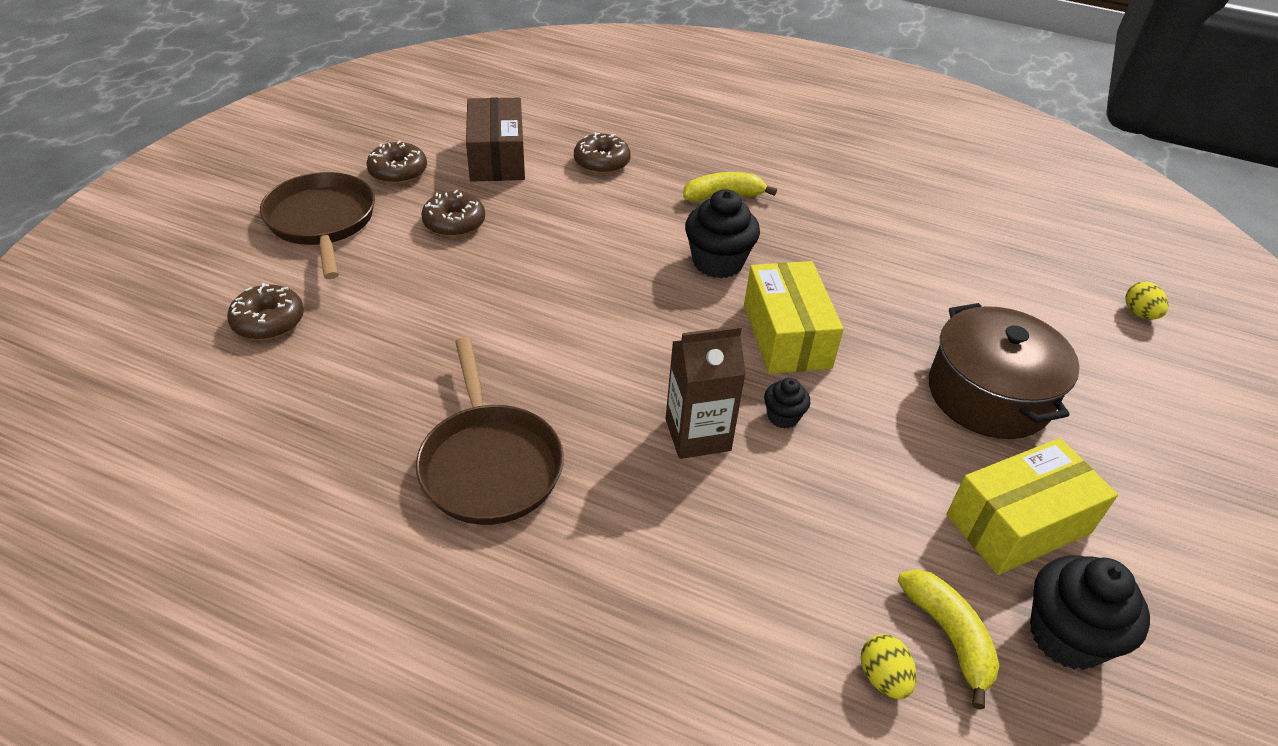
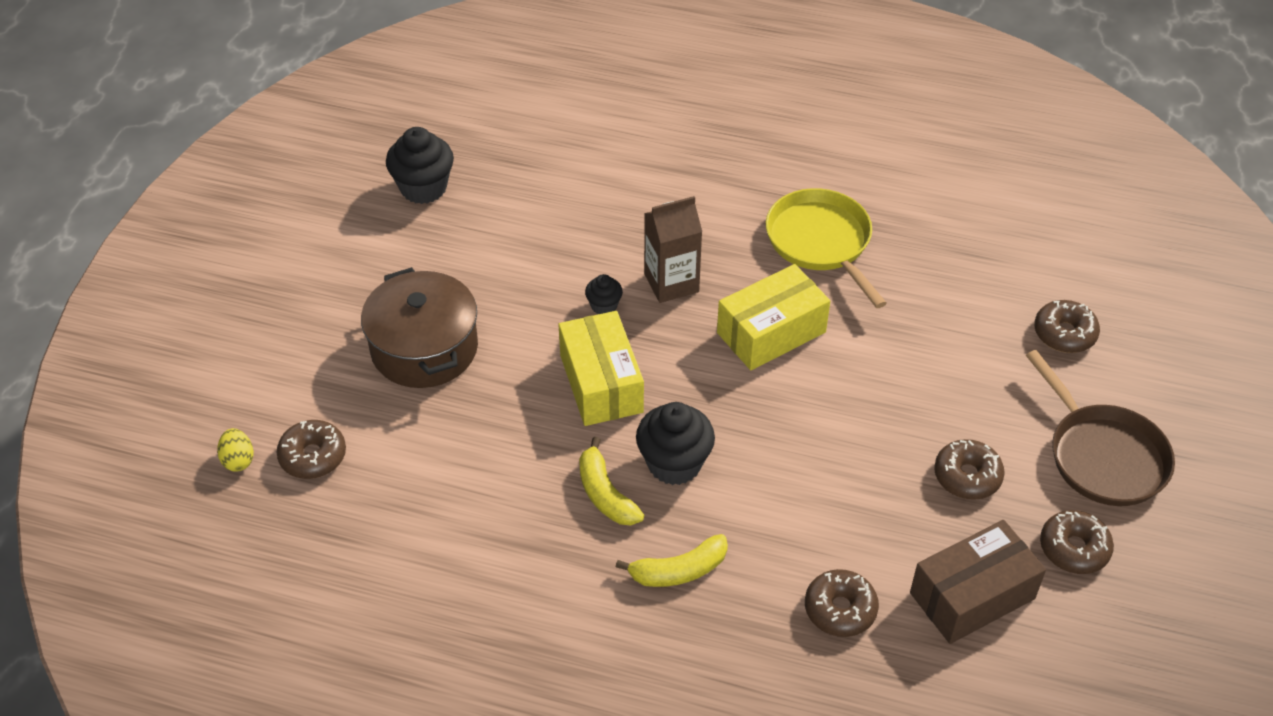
camera: 175 degrees right, 5 degrees up
(489, 464) = (821, 242): brown pan -> yellow pan
(497, 158) = (972, 596): brown box -> brown box turned 75 degrees clockwise
(883, 678) = (543, 156): yellow egg -> none
(949, 636) = (499, 179): yellow banana -> yellow banana (605, 494)
(1018, 524) = (433, 249): yellow box -> yellow box (771, 332)
(1067, 308) = (313, 456): none -> brown donut

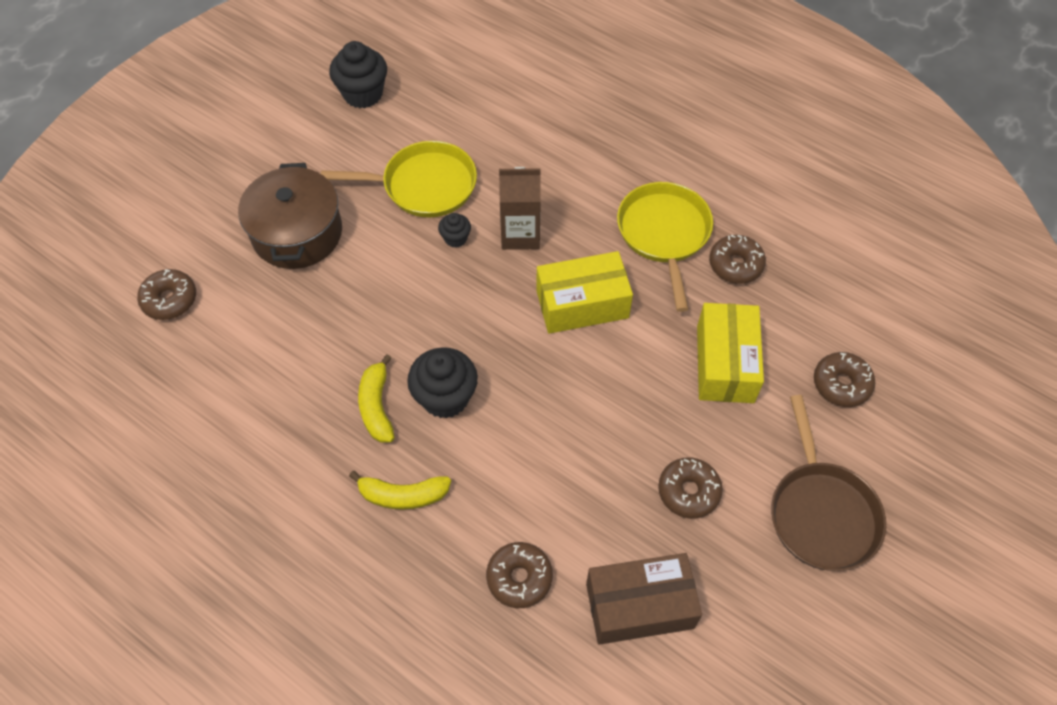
camera: 20 degrees right, 10 degrees up
(238, 460) = (114, 285): yellow egg -> none
(541, 263) = (424, 185): none -> yellow pan
(601, 383) = (420, 307): yellow box -> yellow box (725, 364)
(1074, 549) = (752, 593): brown donut -> brown donut (735, 265)

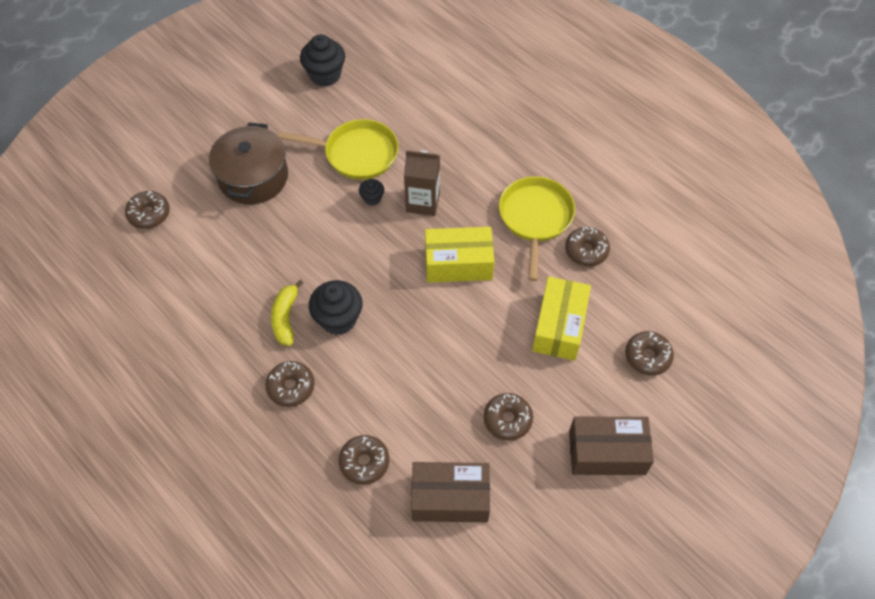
camera: 10 degrees right, 0 degrees up
(403, 495) = (291, 387): yellow banana -> brown donut
(821, 513) = (607, 452): brown pan -> brown box

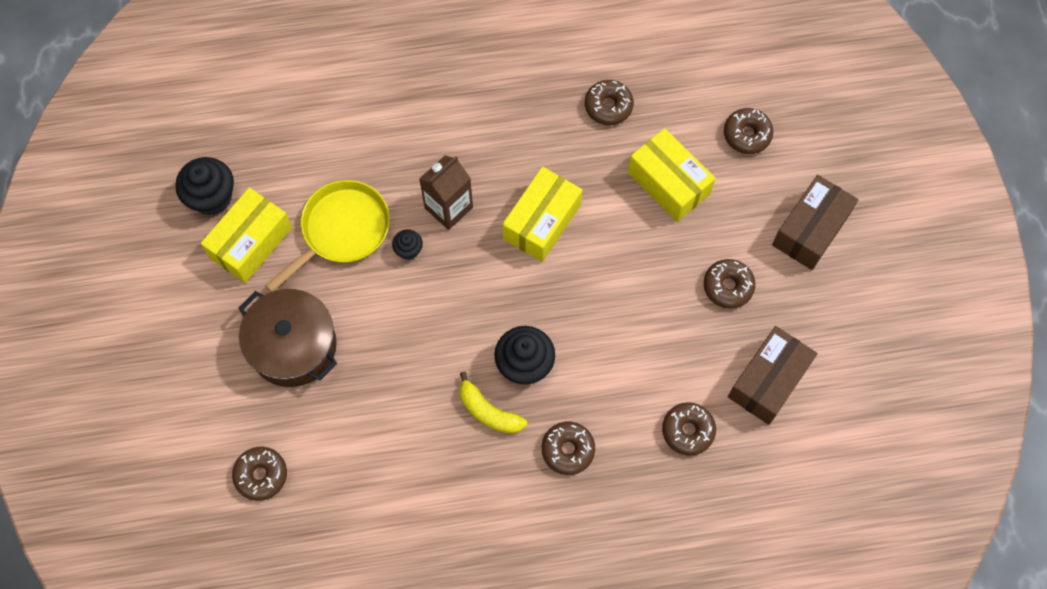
camera: 55 degrees left, 10 degrees up
(309, 112) = (251, 242): none -> yellow box
(535, 218) = (542, 123): yellow pan -> none

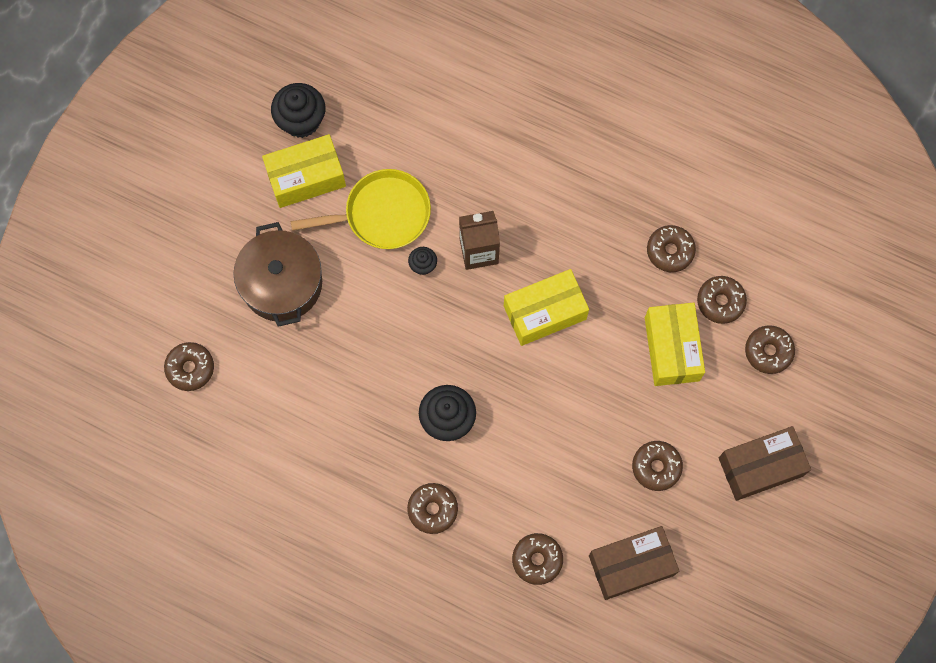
camera: 35 degrees right, 5 degrees up
(488, 411) = (393, 437): yellow banana -> none
(679, 120) = (720, 302): none -> brown donut

